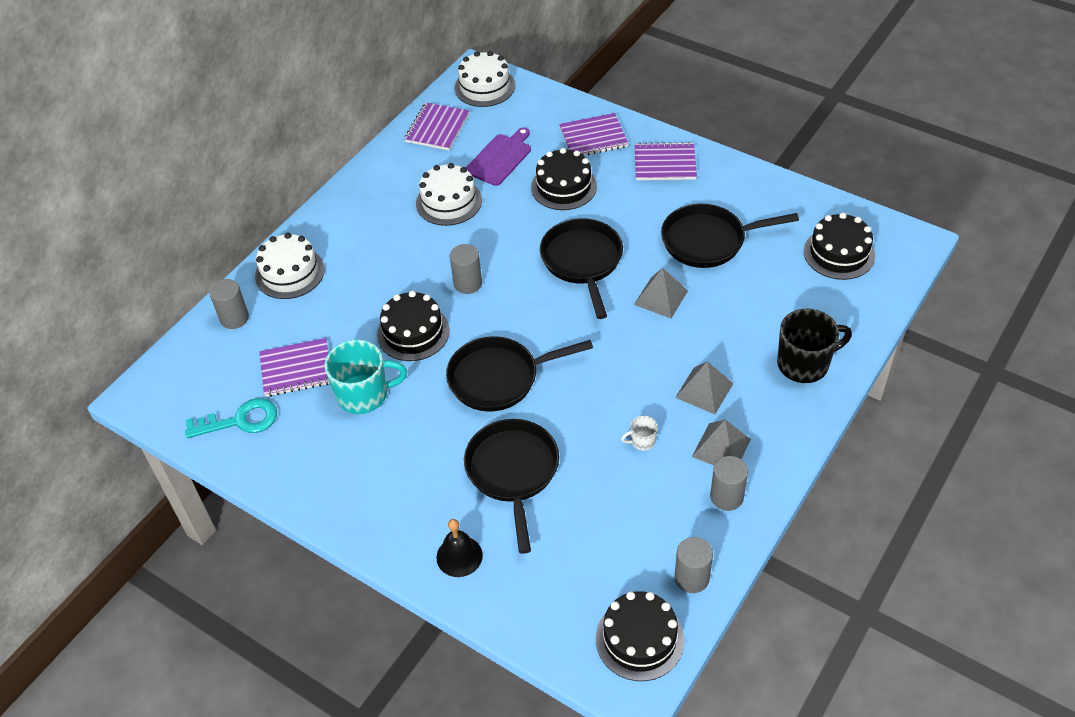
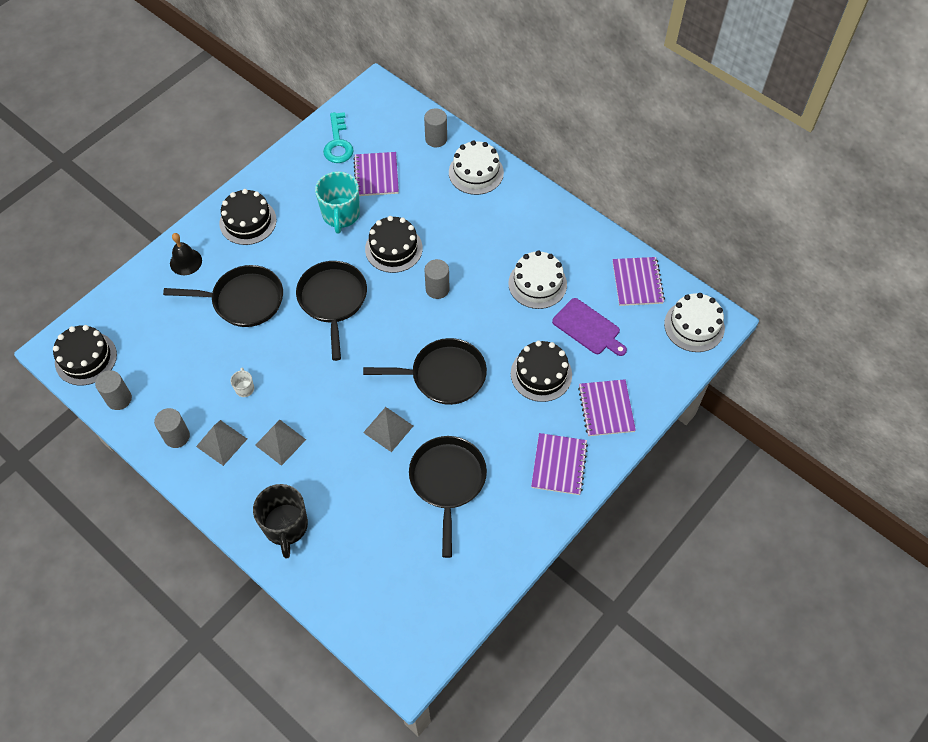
camera: 95 degrees right, 10 degrees up
(437, 128) = (637, 282): purple notebook -> purple notebook turned 60 degrees clockwise
(839, 253) = (407, 593): black cake -> black cake (248, 221)

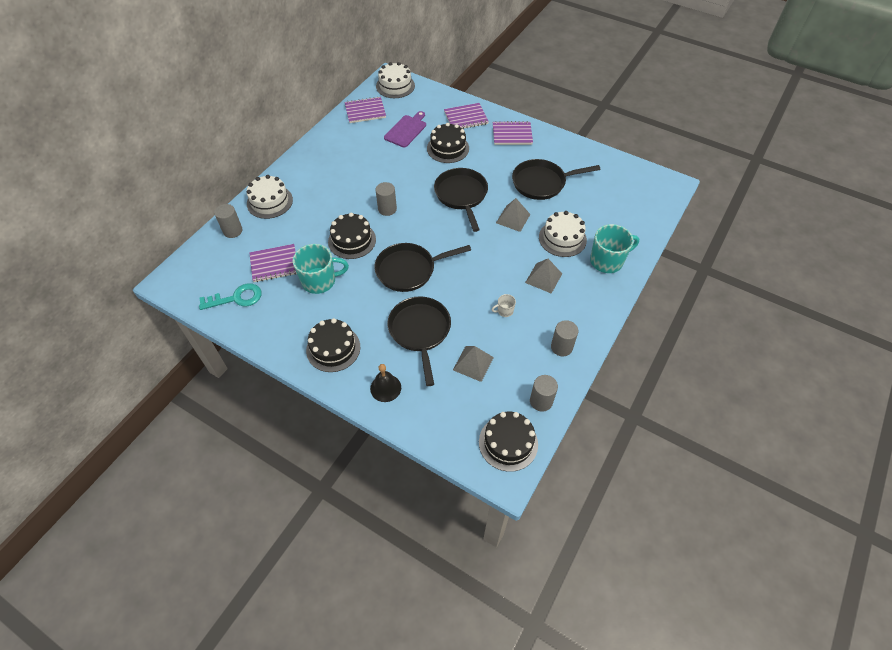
camera: 100 degrees left, 5 degrees down
(221, 442) = (556, 315): grey pyramid -> grey pyramid (473, 363)
(286, 526) = (607, 261): black mug -> turquoise mug
(537, 284) = (373, 157): white cake -> white cake (562, 238)

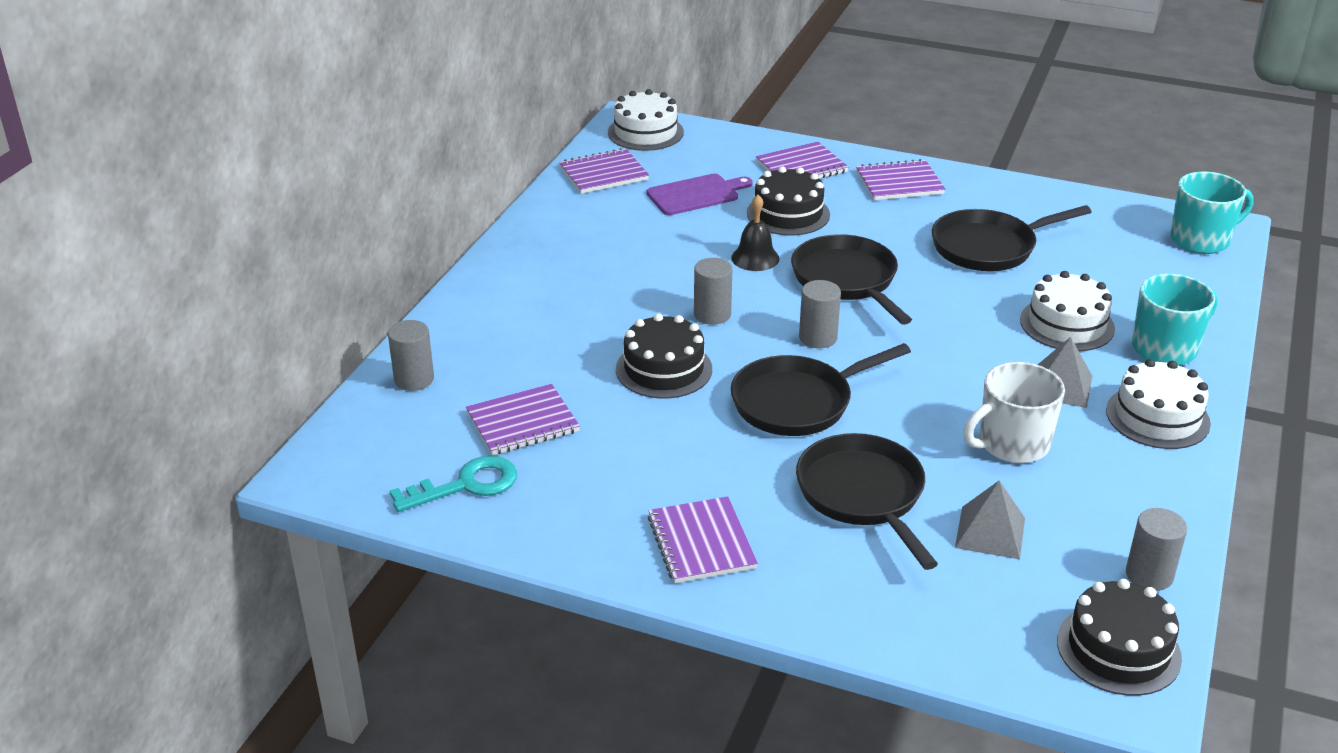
camera: 10 degrees left, 20 degrees down
(269, 202) = (471, 326): white cake -> white cake (1157, 417)
(320, 281) = (627, 438): turquoise mug -> turquoise mug (1201, 240)
(333, 348) = (701, 542): black cake -> purple notebook
(385, 388) = (835, 593): black bell -> black bell (755, 258)
(406, 130) = (696, 194): purple cutting board -> purple cutting board turned 45 degrees clockwise
(504, 311) = (1011, 444): white mug -> white mug, size x2.19
(513, 218) = (960, 304): grey pyramid -> none
(561, 347) = (1146, 487): grey cylinder -> grey cylinder (818, 338)

